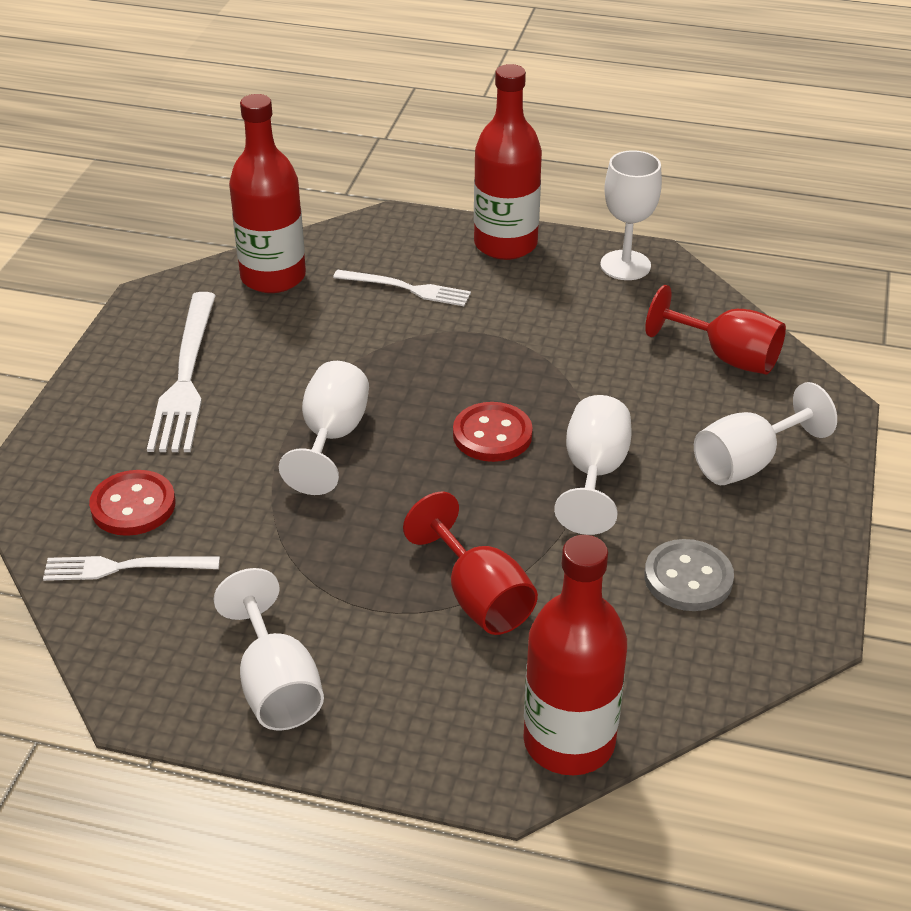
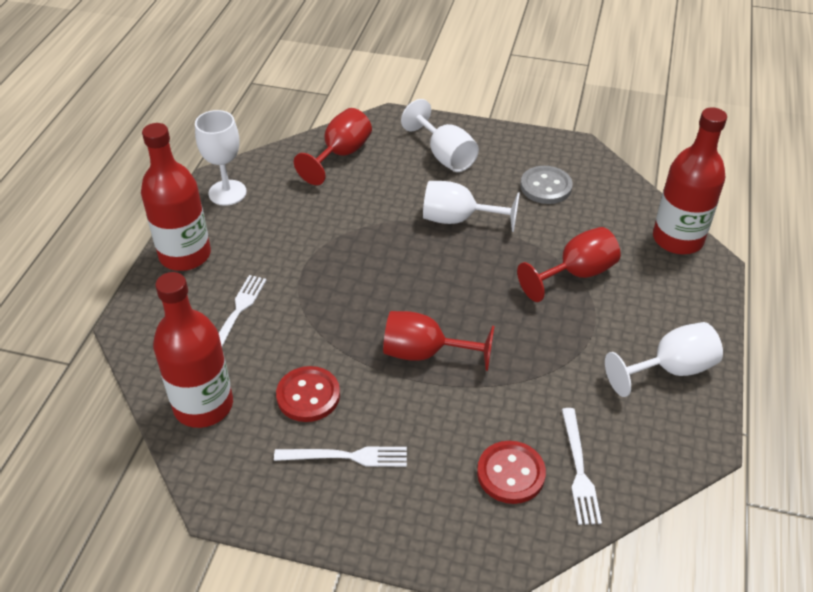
camera: 90 degrees left, 5 degrees up
(186, 377) = (346, 456): white fork -> white fork, size x0.61
(331, 437) = (425, 353): white goblet -> red goblet
(492, 435) = (420, 266): red button -> red button (308, 396)

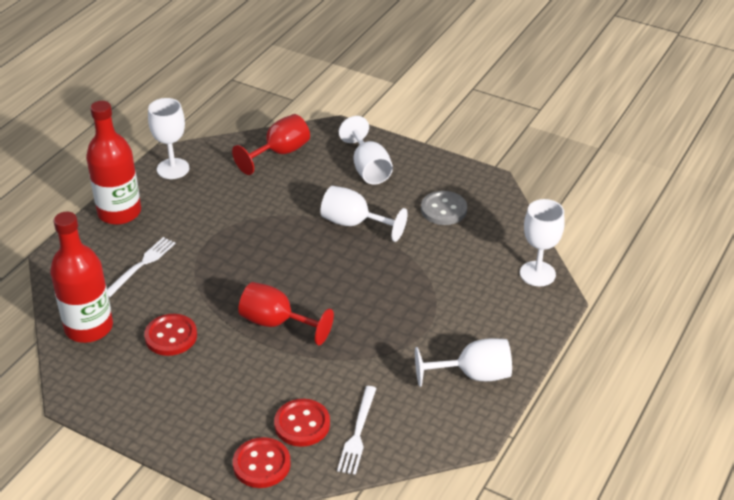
camera: 15 degrees right, 5 degrees down
(346, 456) = (181, 386): white fork -> none
(487, 537) = (261, 464): none -> red button
(576, 274) = (433, 286): red goblet -> none
(677, 239) = (537, 274): red bottle -> white goblet

